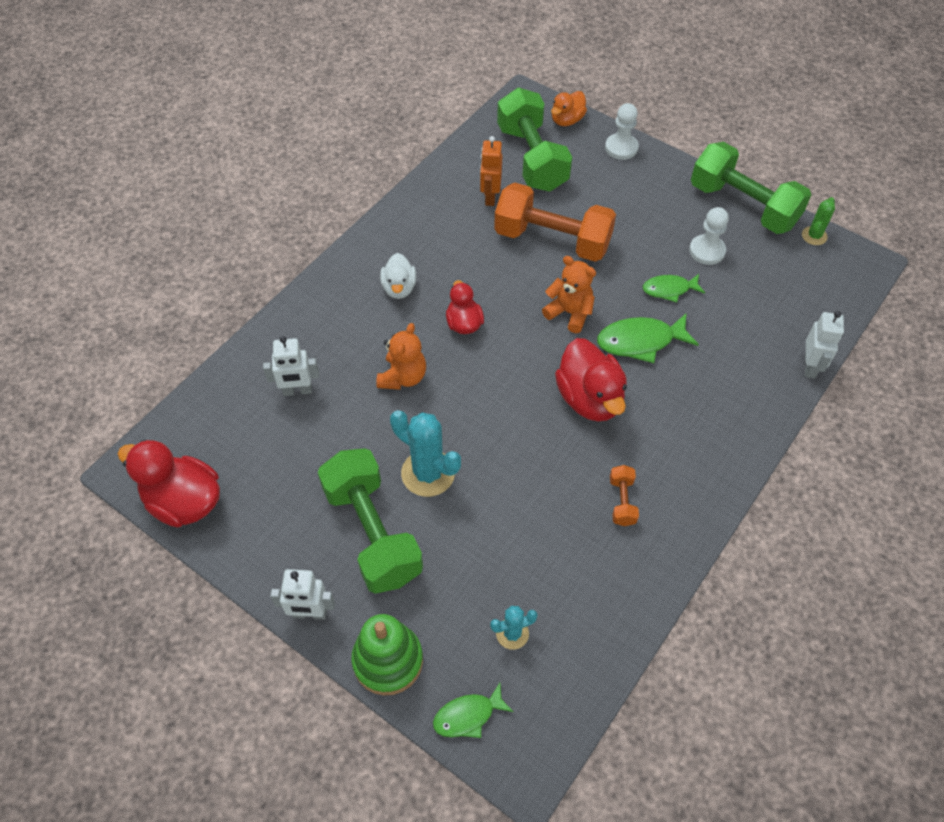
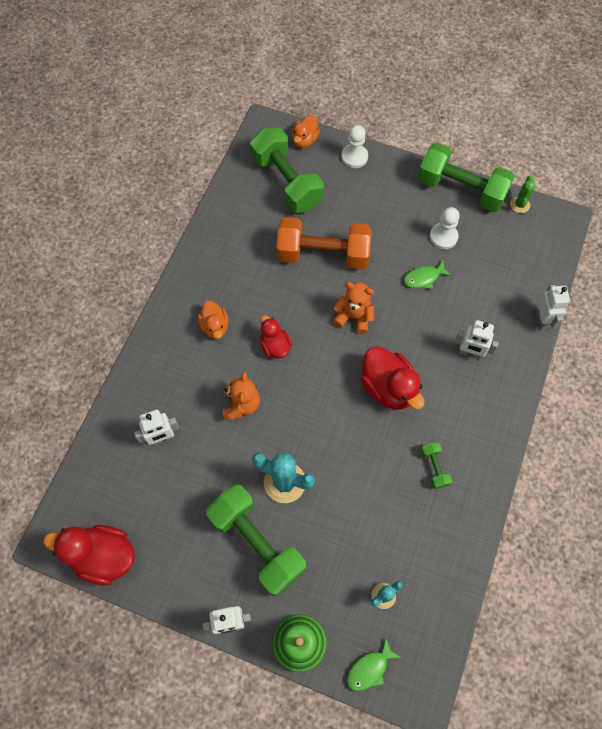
camera: 15 degrees left, 10 degrees up
(399, 288) = (215, 326): white duck -> orange duck
(490, 197) = (263, 226): orange robot -> none
(622, 501) = (434, 467): orange dumbbell -> green dumbbell
(640, 341) = (413, 329): green fish -> none
(704, 383) = (469, 353): none -> white robot

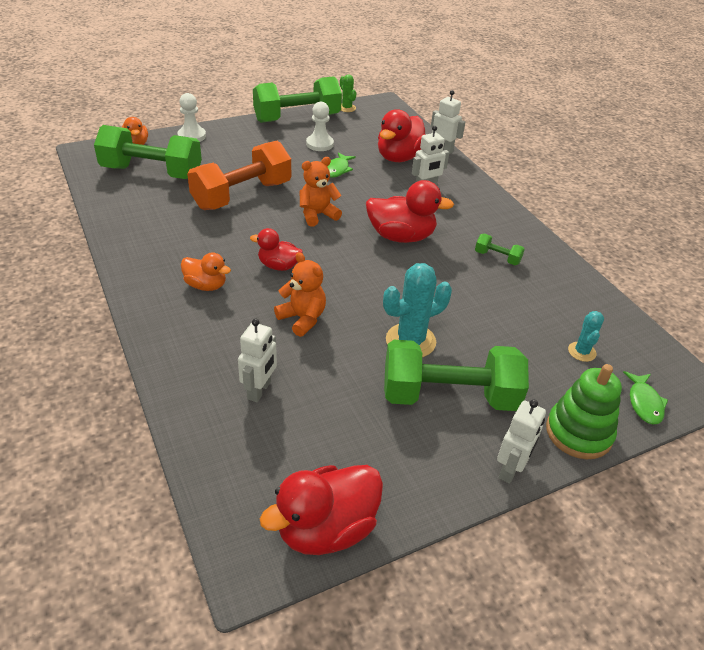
camera: 50 degrees left, 25 degrees down
(491, 301) = (399, 157): none -> red duck

